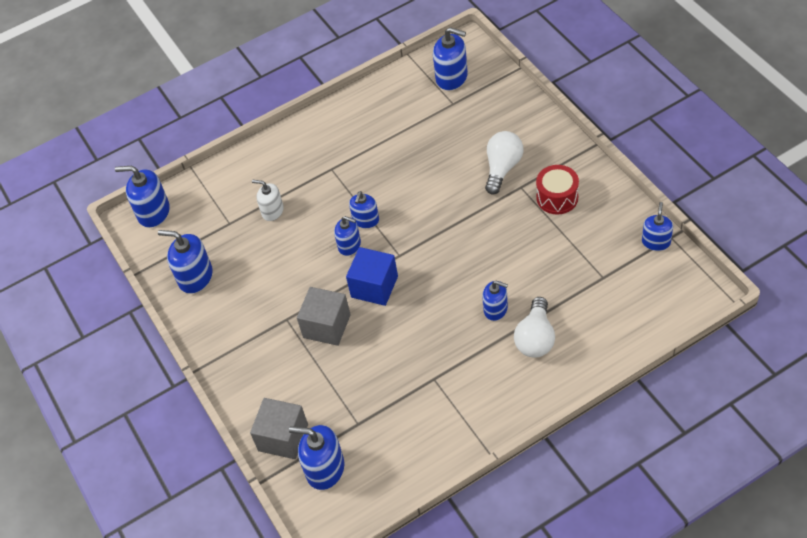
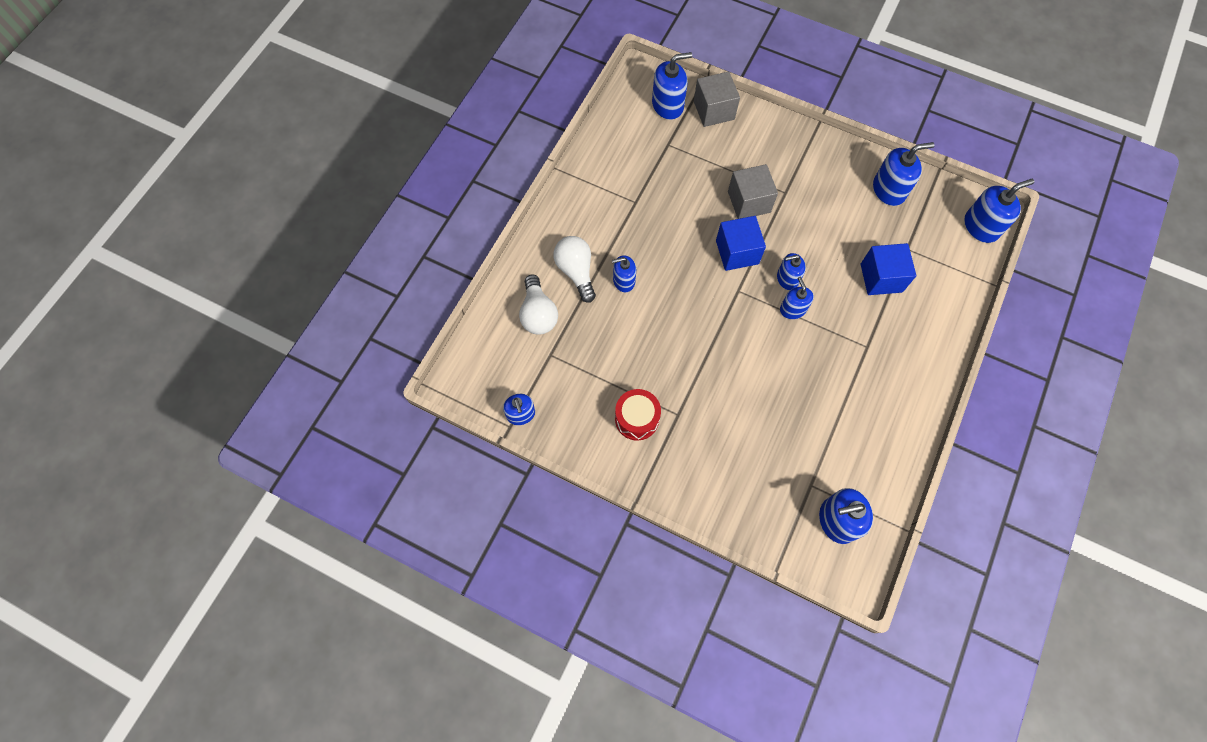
camera: 140 degrees right, 15 degrees up
(272, 211) = (881, 278): white soap dispenser -> blue cube
(502, 168) = (708, 427): white light bulb -> white light bulb (538, 314)

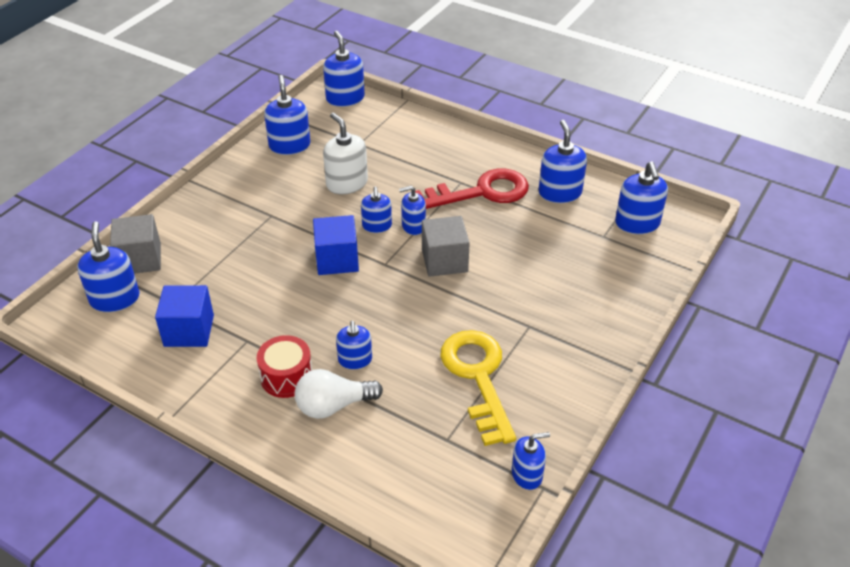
camera: 85 degrees left, 25 degrees down
(538, 314) = (387, 449): white light bulb -> none
(614, 374) = (478, 378): none -> yellow key
(637, 419) = (534, 361): red drum -> red drum (286, 377)
(749, 202) = (275, 244): grey cube -> grey cube (444, 261)
(842, 246) = (347, 183): none -> white soap dispenser
(855, 366) = (480, 192): none -> red key
(871, 443) = (560, 193): none -> blue soap dispenser
(881, 278) = (387, 163): blue cube -> blue cube (189, 330)

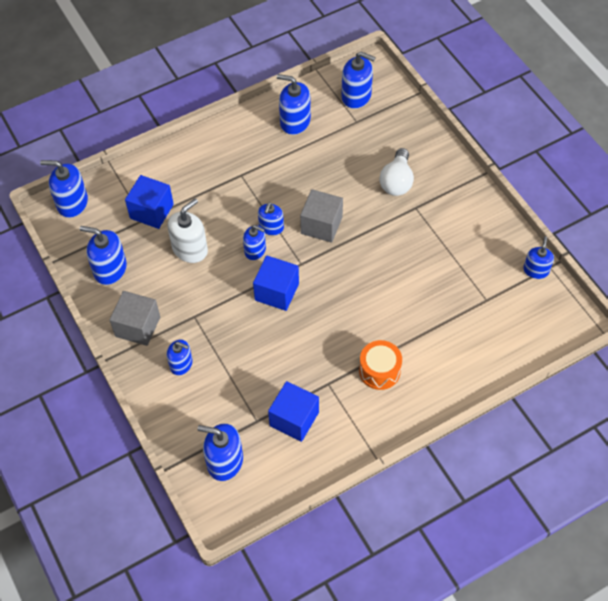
camera: 60 degrees left, 15 degrees up
(140, 259) = (187, 429): grey cube -> grey cube (138, 326)
(286, 377) = (379, 371): red drum -> orange drum
(333, 406) = (422, 352): white light bulb -> white light bulb (396, 181)
(347, 183) = (190, 249): white soap dispenser -> white soap dispenser turned 135 degrees clockwise
(355, 360) = (387, 322): blue soap dispenser -> blue soap dispenser (181, 364)
(371, 144) = (151, 211): none -> blue cube
(478, 378) = (444, 258): yellow key -> none
(480, 192) = (261, 168): red key -> none

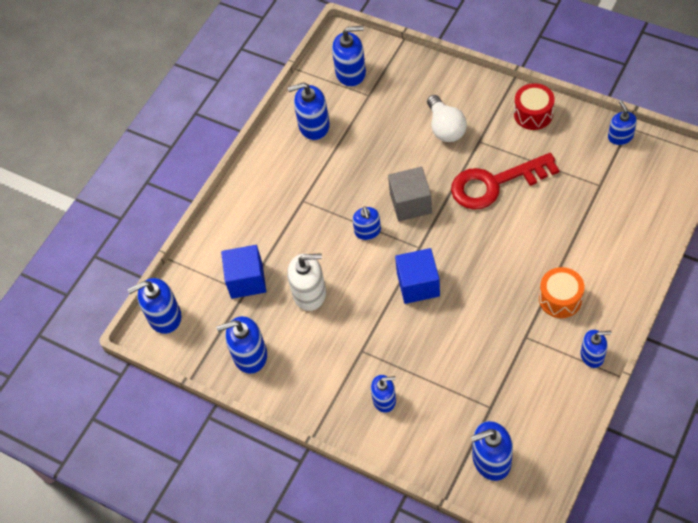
camera: 25 degrees left, 0 degrees up
(138, 326) = (318, 391): grey cube -> none
(190, 249) = (309, 293): white soap dispenser -> white soap dispenser turned 75 degrees clockwise
(255, 250) = (369, 260): blue soap dispenser -> blue soap dispenser (592, 355)
(294, 419) = (521, 385): blue cube -> none
(401, 249) = (495, 184): none -> red key
(477, 210) = (533, 114): none -> red drum

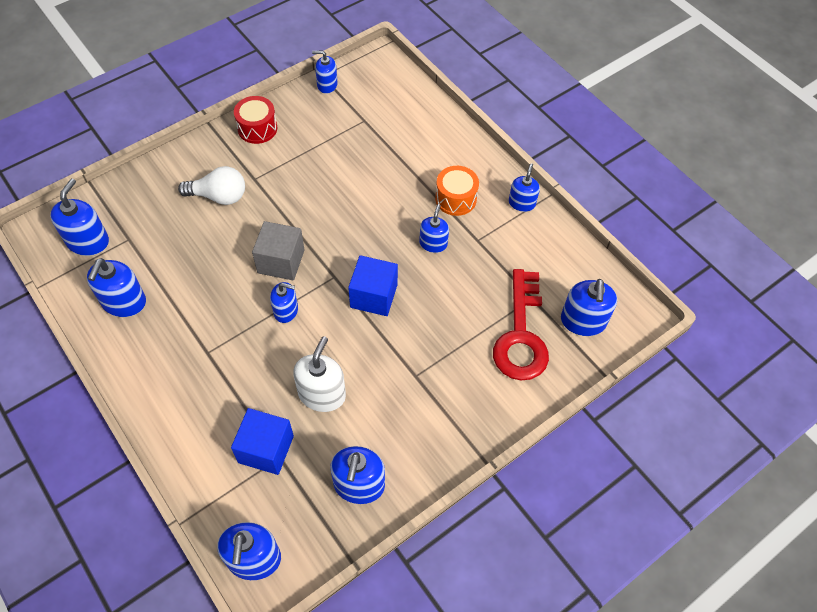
camera: 75 degrees left, 0 degrees up
(384, 400) = (479, 379): blue soap dispenser -> blue soap dispenser (433, 243)
(495, 184) = (308, 188): red key -> red key (521, 334)

